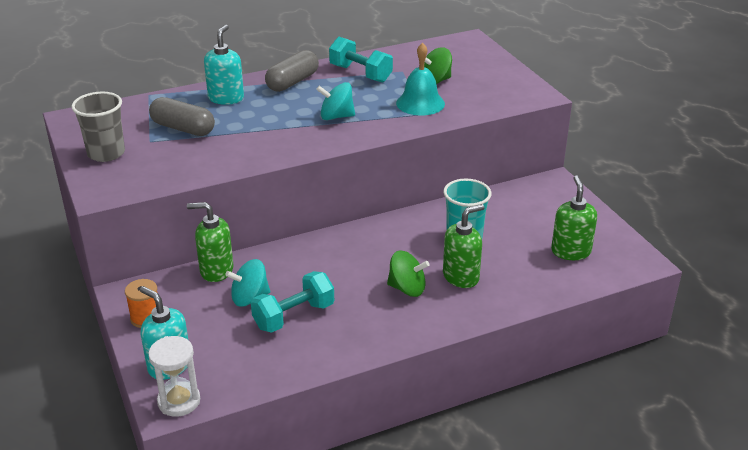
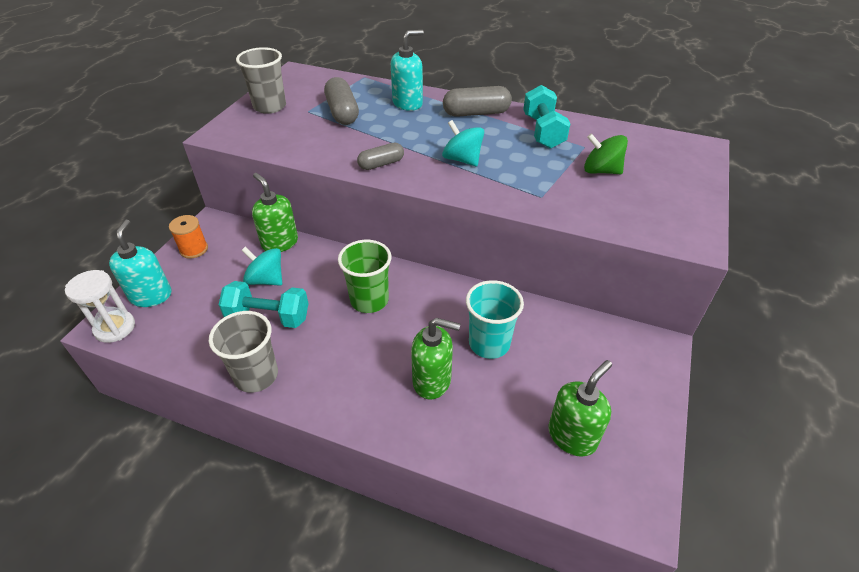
camera: 45 degrees right, 10 degrees up
(283, 147) = (381, 164): none -> grey capsule
(345, 349) = (256, 375): none -> grey cup
(350, 262) = (369, 300): none -> green cup
(407, 288) = (375, 357): green spinning top -> none
(420, 103) = (554, 185): turquoise bell -> none

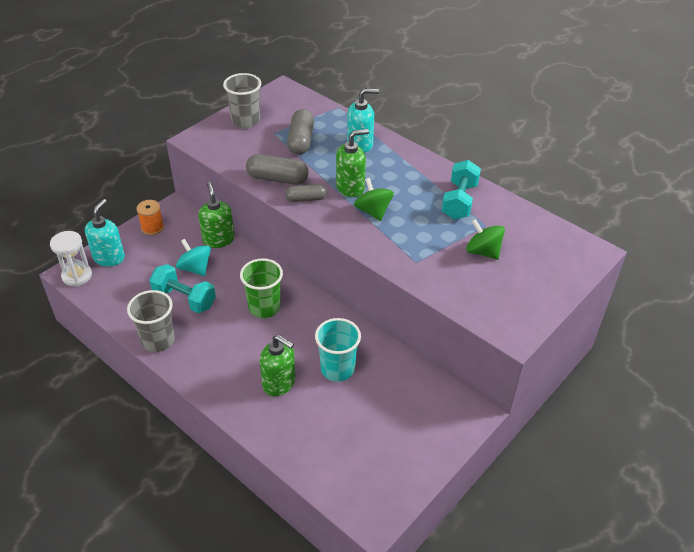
camera: 20 degrees right, 0 degrees up
(462, 159) = (373, 211): turquoise spinning top -> green spinning top
(476, 113) = (413, 168): grey capsule -> grey capsule (277, 179)
(572, 436) = (359, 454): green soap dispenser -> green soap dispenser (350, 187)

